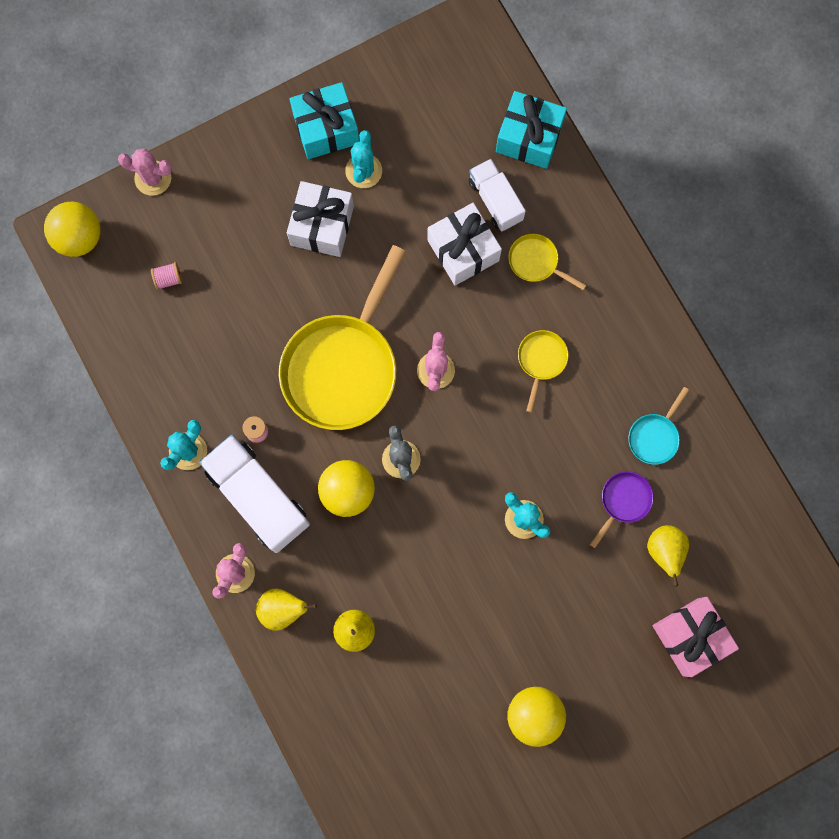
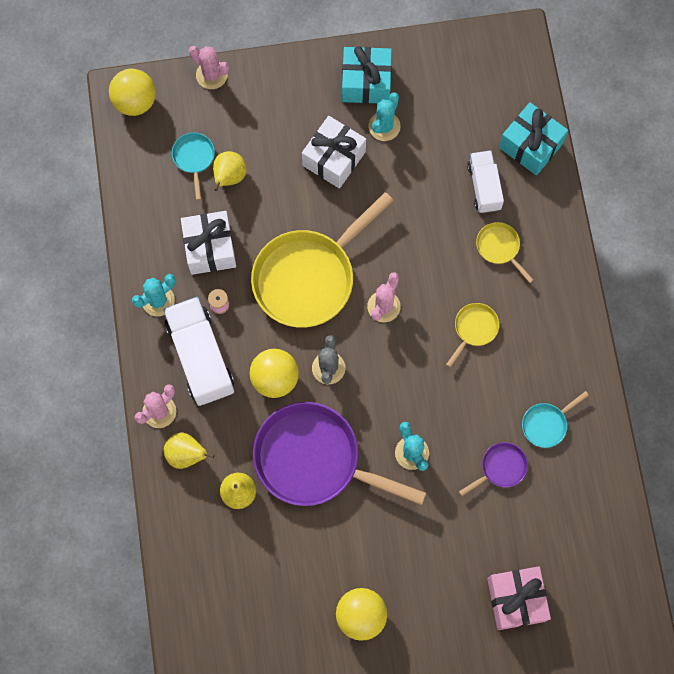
camera: 20 degrees right, 5 degrees down
(168, 279) = (194, 158): pink spool -> turquoise pan
(423, 564) = (314, 460): none -> purple pan
(463, 250) = (442, 218): white gift -> white gift (210, 248)
(664, 551) = (520, 521): yellow pear -> yellow pear (229, 177)

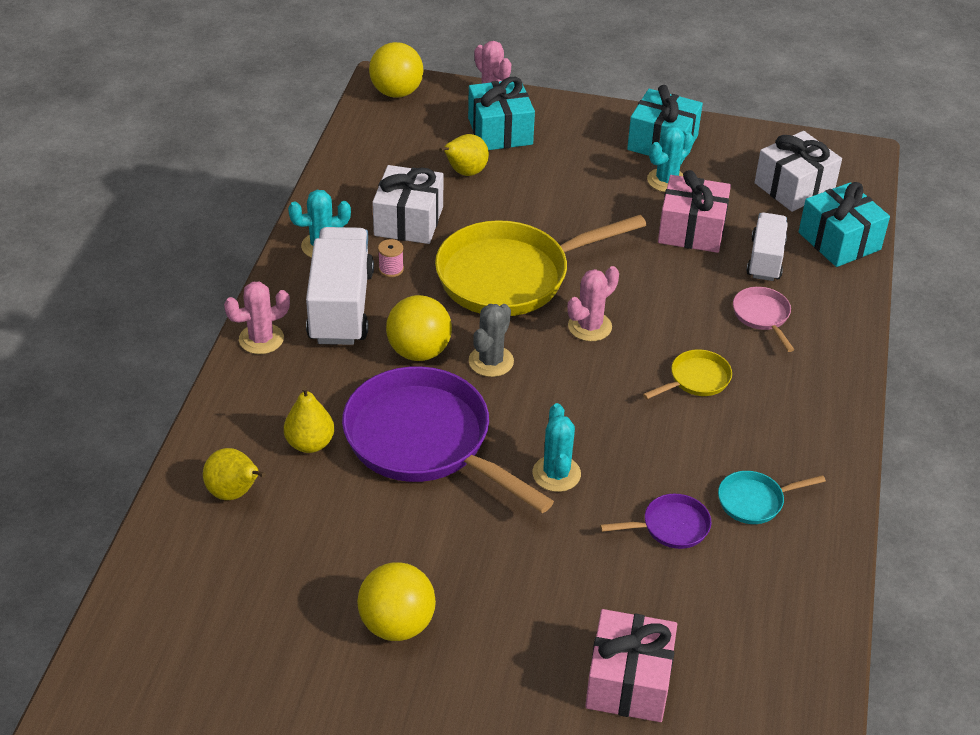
camera: 20 degrees right, 30 degrees down
(186, 454) = (268, 387): yellow pear -> yellow pear (234, 493)
(194, 158) = (434, 149): turquoise pan -> none
(236, 118) = (500, 131): none -> turquoise gift
(334, 159) = (594, 190): white gift -> white gift (794, 187)
(421, 176) = (691, 230): none -> pink gift
(499, 248) = (762, 316): yellow pan -> pink pan

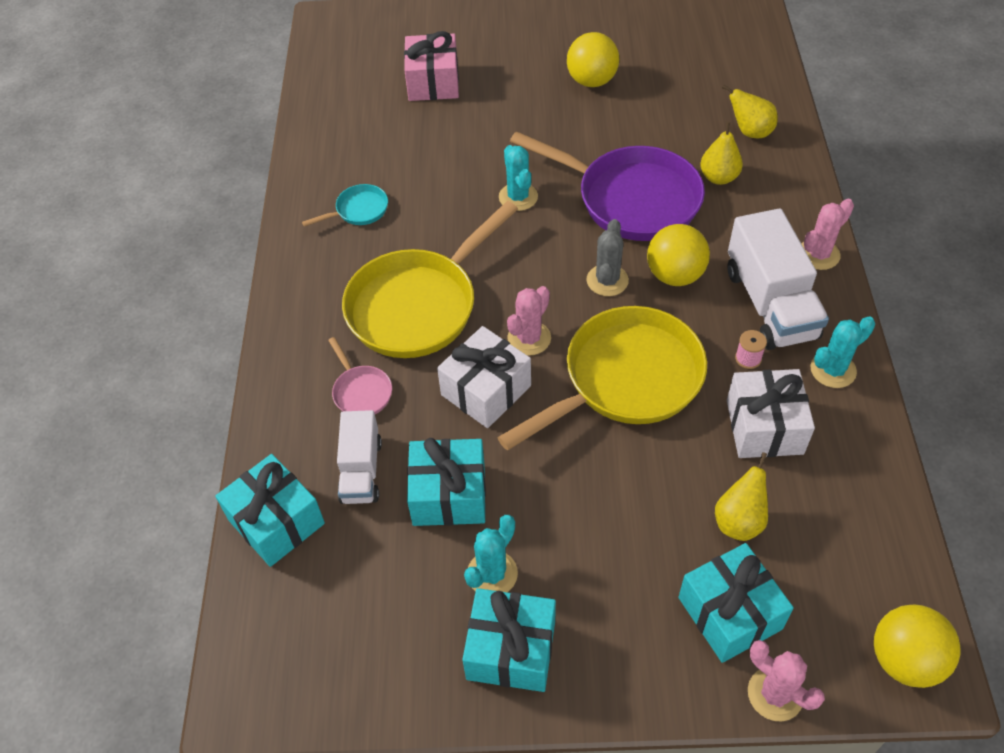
camera: 170 degrees right, 10 degrees up
(670, 527) = (421, 178): purple pan -> none
(691, 230) = (449, 494): pink gift -> turquoise gift
(696, 380) = (418, 305): yellow pan -> yellow pan, size x2.30
(794, 187) = (330, 604): white gift -> white gift (486, 390)

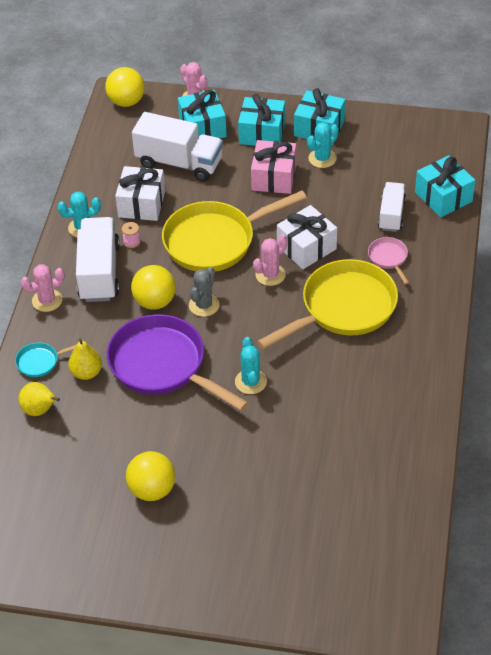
camera: 170 degrees left, 5 degrees down
(358, 210) = (382, 391): turquoise pan -> turquoise pan (41, 362)
(433, 82) = (300, 516): pink gift -> pink gift (274, 177)
(449, 494) = (340, 196): turquoise gift -> turquoise gift (262, 133)
(739, 521) = (179, 163): yellow pear -> white truck

